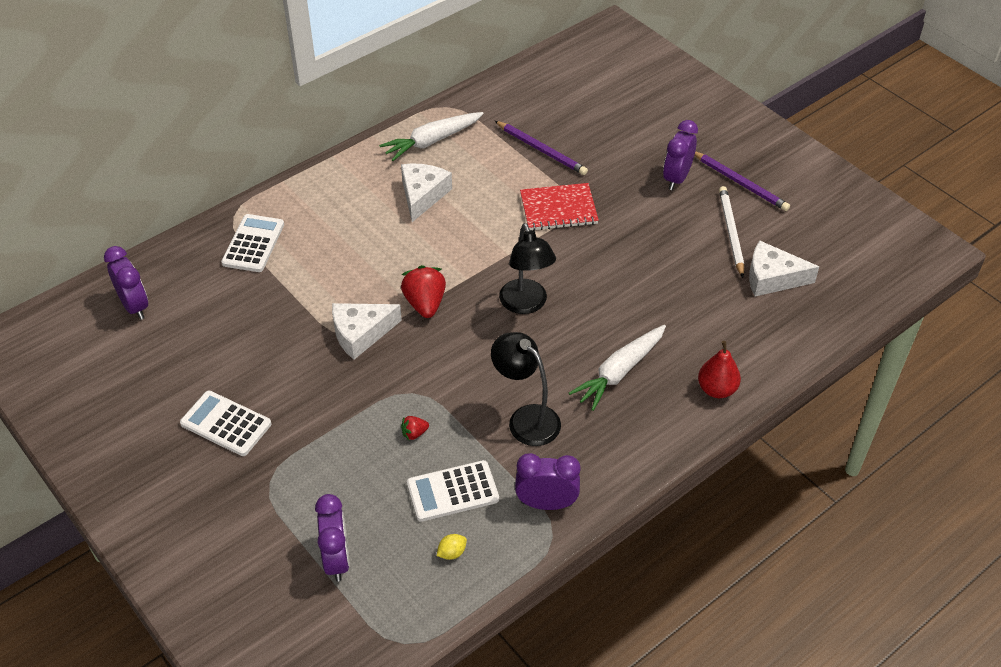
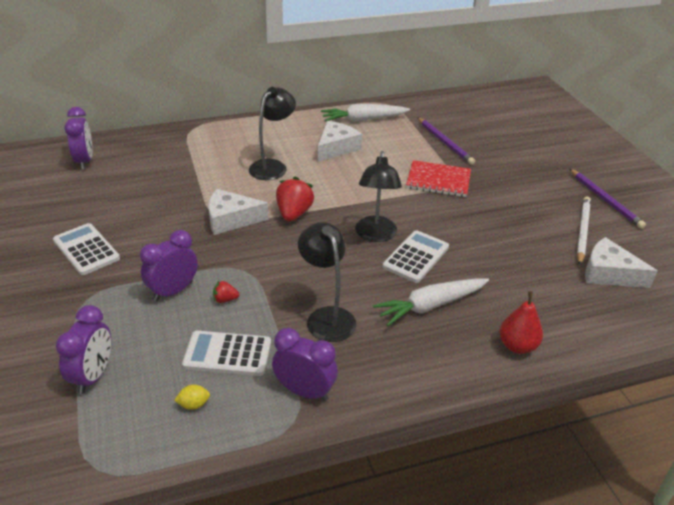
camera: 20 degrees right, 10 degrees down
(253, 244) = (194, 147): white calculator -> white calculator (416, 257)
(364, 245) = (272, 166): none -> black lamp
(676, 178) = (549, 184): purple clock -> purple clock (173, 291)

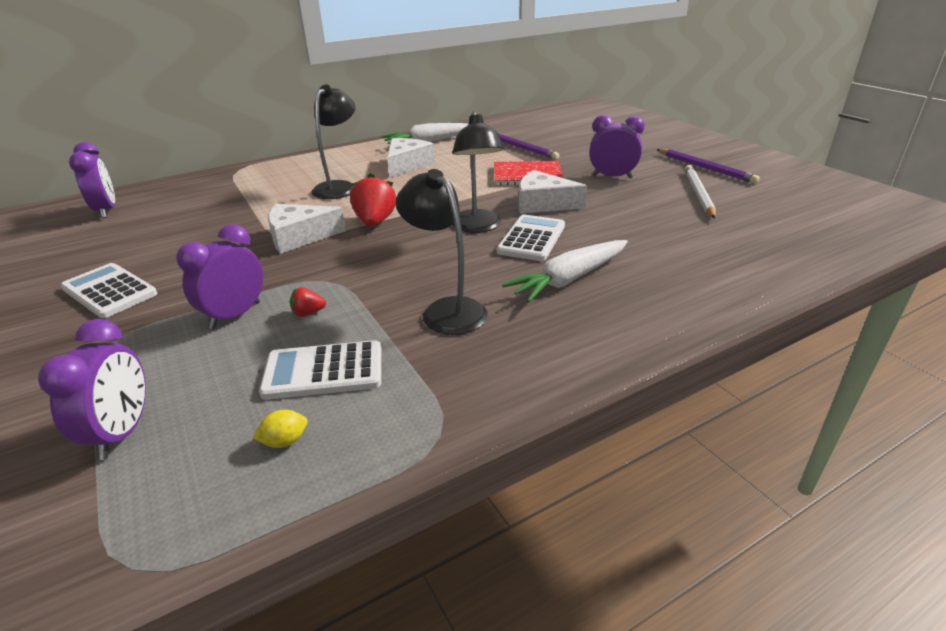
camera: 10 degrees left, 5 degrees down
(304, 391) = (444, 395): purple clock -> purple clock (612, 177)
(517, 346) = (690, 300): red pear -> none
(609, 273) = (748, 222): white cheese -> white cheese (543, 204)

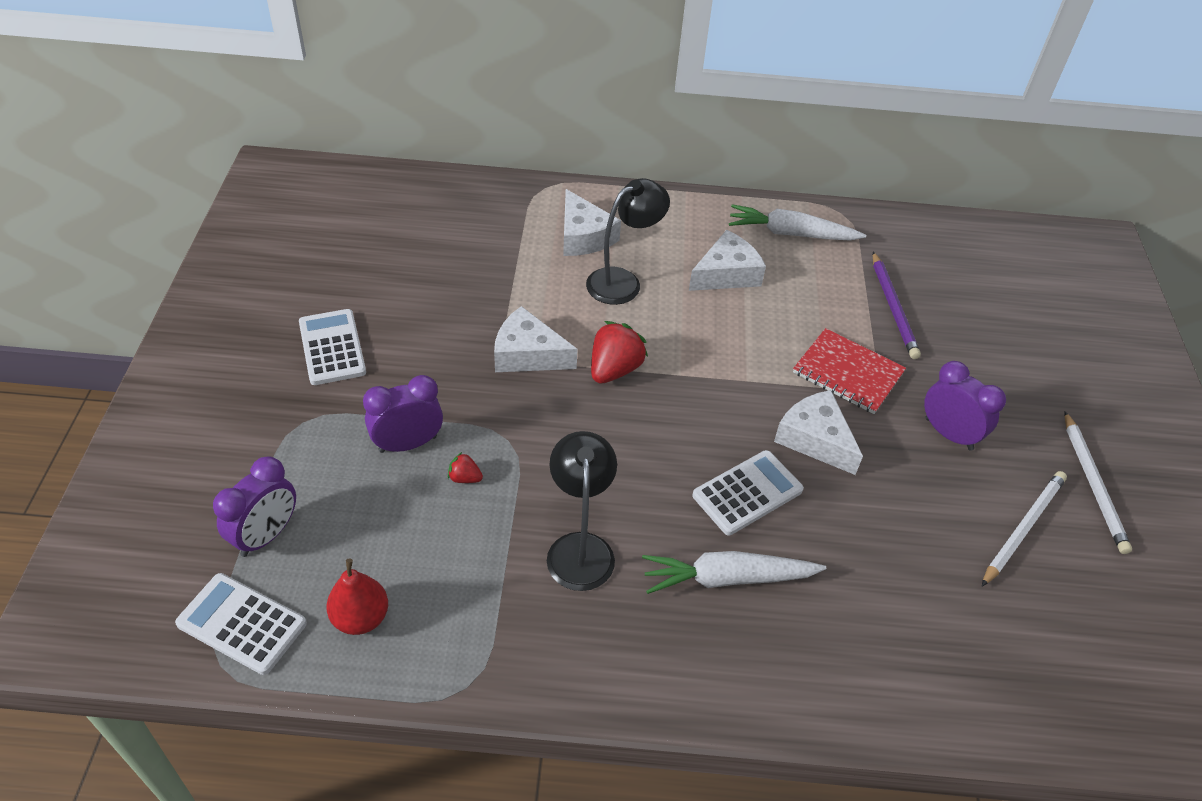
camera: 30 degrees right, 15 degrees up
(106, 211) = (386, 206): purple clock -> none
(285, 441) = (361, 618): yellow lemon -> red pear
(289, 179) = (583, 236): none -> white cheese
(323, 371) = (432, 560): white calculator -> white calculator (242, 623)
(477, 227) = (709, 439): black lamp -> none
(705, 168) = (1093, 484): purple pencil -> white pencil

